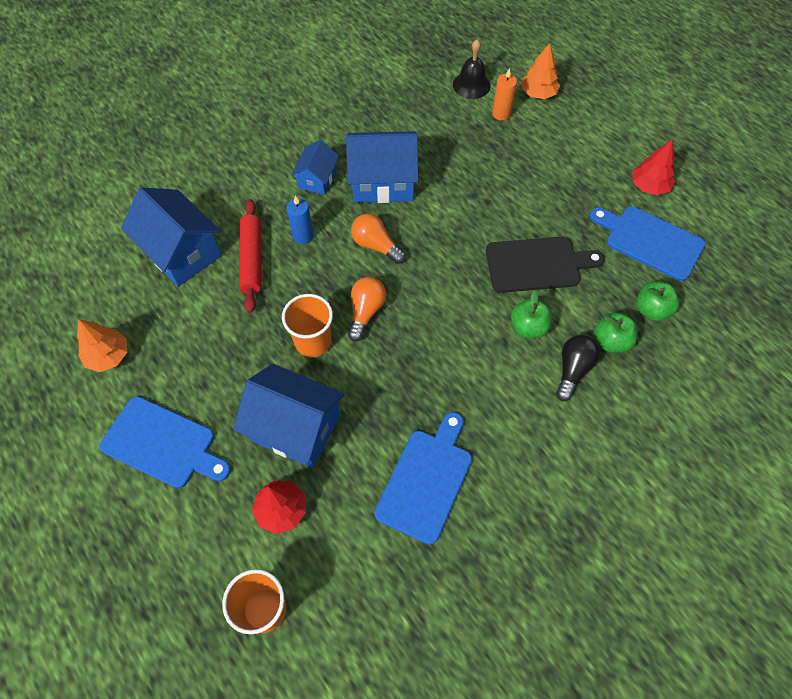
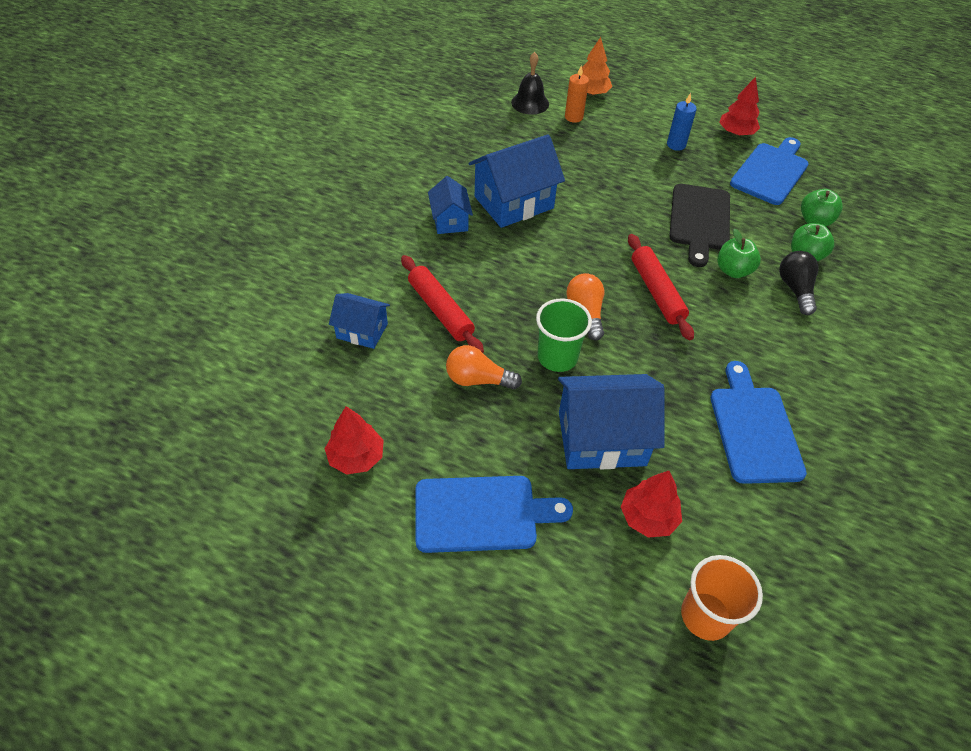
camera: 30 degrees left, 10 degrees down
(108, 356) = (356, 457): orange tree -> red tree
(181, 252) = (362, 331): blue house -> blue house, size x0.57
(303, 236) = (475, 272): blue candle -> blue candle (676, 145)
(313, 341) = (557, 357): orange cup -> green cup
(376, 245) = (550, 255): orange light bulb -> orange light bulb (478, 380)
(442, 318) = (656, 292): none -> red rolling pin
(537, 264) = (699, 220): black cutting board -> black cutting board turned 135 degrees clockwise
(650, 241) = (771, 172): blue cutting board -> blue cutting board turned 120 degrees clockwise

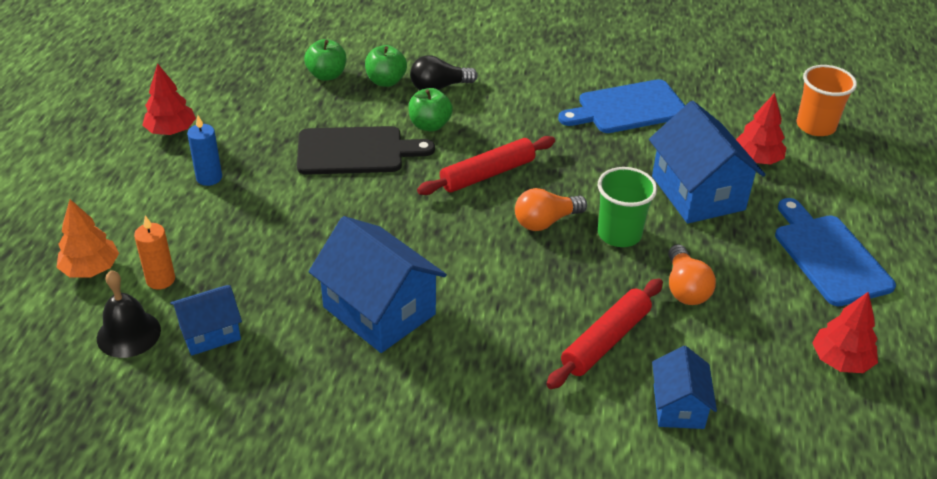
camera: 105 degrees left, 10 degrees down
(450, 220) = (441, 368): blue house -> blue house (210, 333)
(771, 172) = (247, 104): blue cutting board -> none

